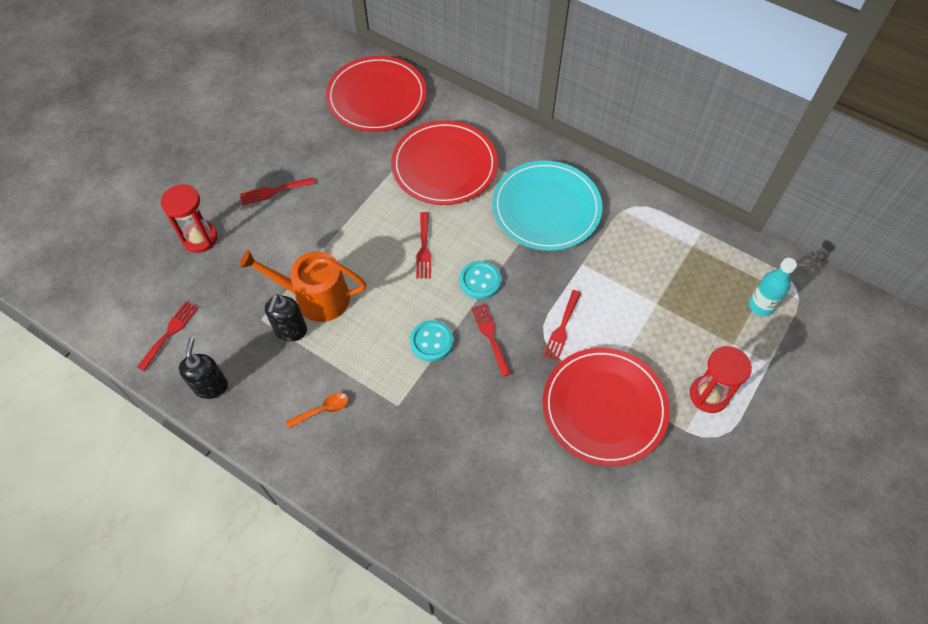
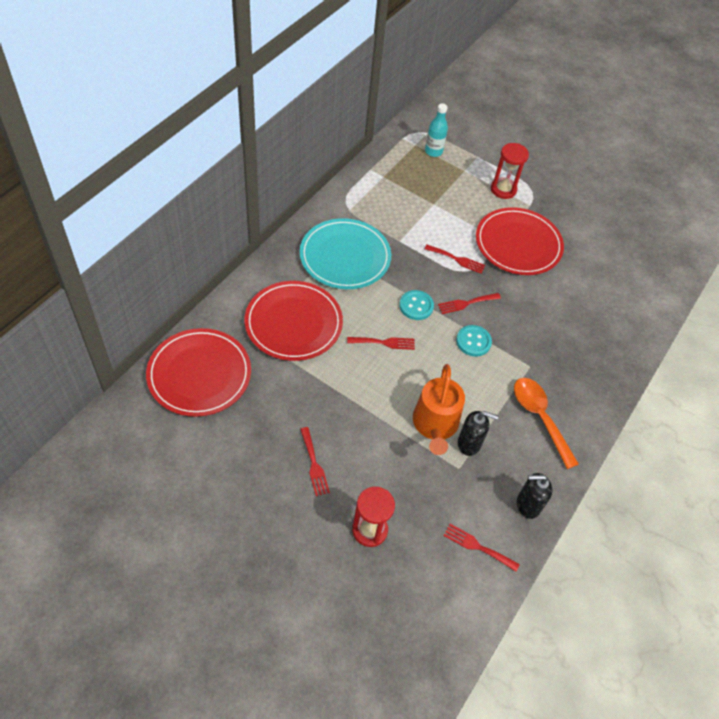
camera: 95 degrees left, 5 degrees down
(323, 410) = (539, 417): orange spoon -> orange spoon, size x1.96

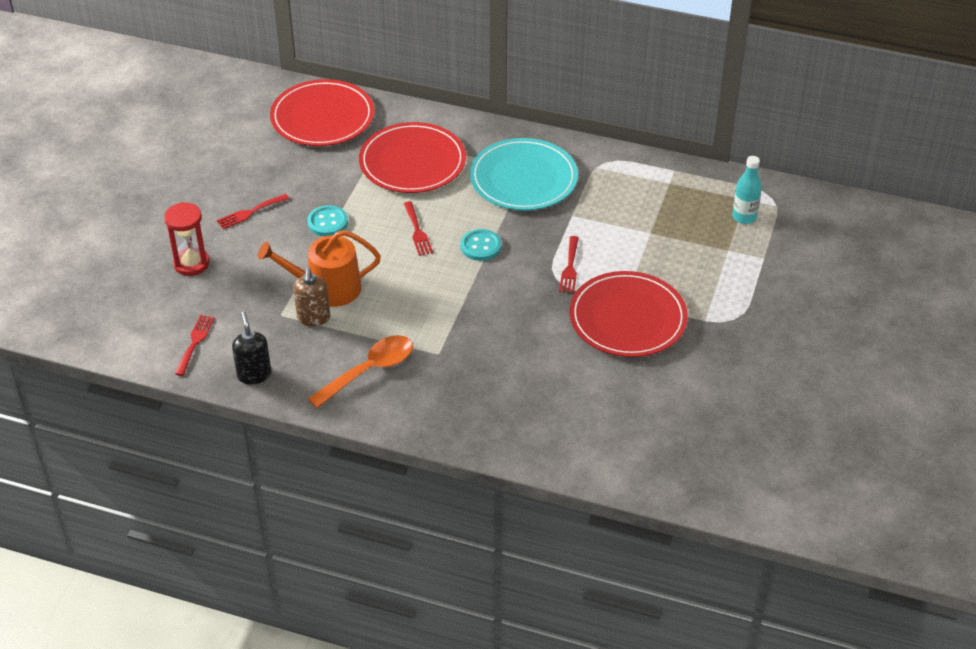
camera: 80 degrees right, 10 degrees down
(466, 303) = (505, 286): red fork -> none
(469, 443) = (313, 318): black soap dispenser -> brown soap dispenser
(473, 341) = (452, 300): turquoise button -> turquoise button (327, 222)
(503, 189) = (717, 291): red hourglass -> none

